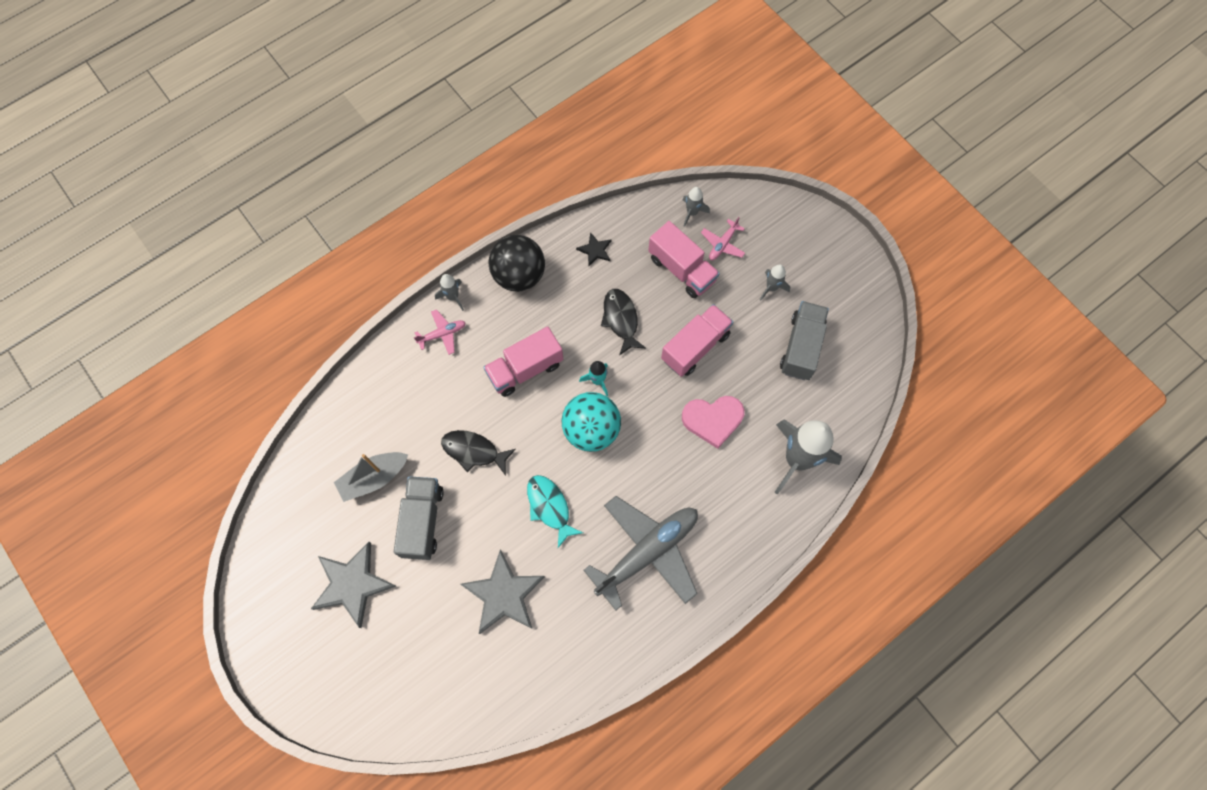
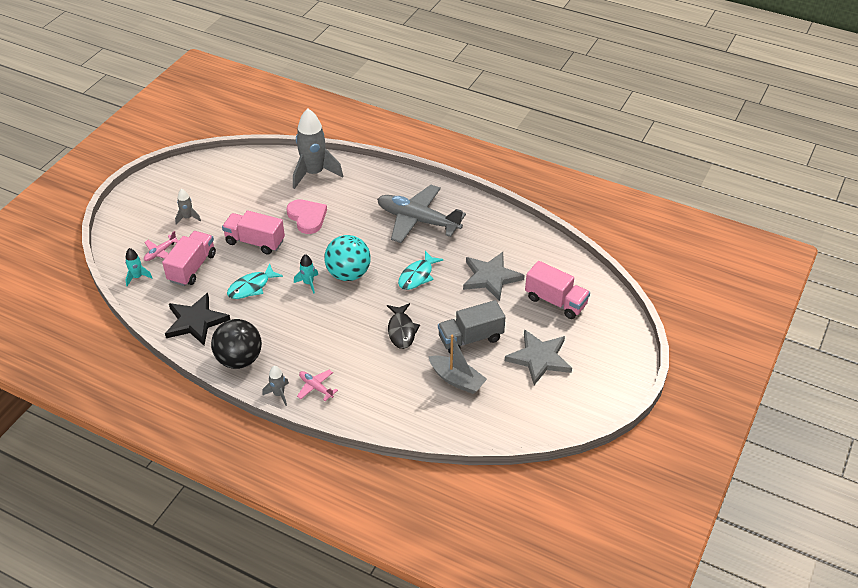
camera: 115 degrees left, 25 degrees down
(525, 369) = (320, 326): pink truck -> pink truck (555, 301)
(595, 250) = (196, 321): black star -> black star, size x2.05
(621, 320) = (251, 287): black fish -> turquoise fish
(692, 212) = (137, 277): grey rocket -> turquoise rocket
(722, 244) = (160, 252): pink plane -> pink plane turned 120 degrees clockwise
(801, 347) = (230, 192): grey truck -> none

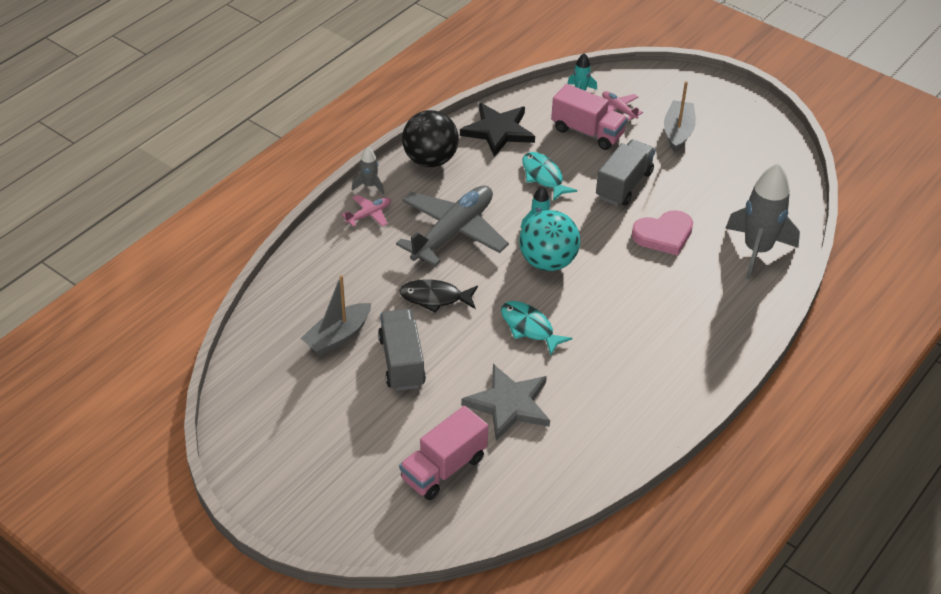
camera: 100 degrees right, 0 degrees up
(187, 218) = (678, 132): grey rocket -> grey boat
(255, 242) = (624, 185): pink truck -> grey truck
(417, 220) = (642, 344): grey plane -> grey plane (453, 232)
(539, 358) = (345, 425): grey star -> none

